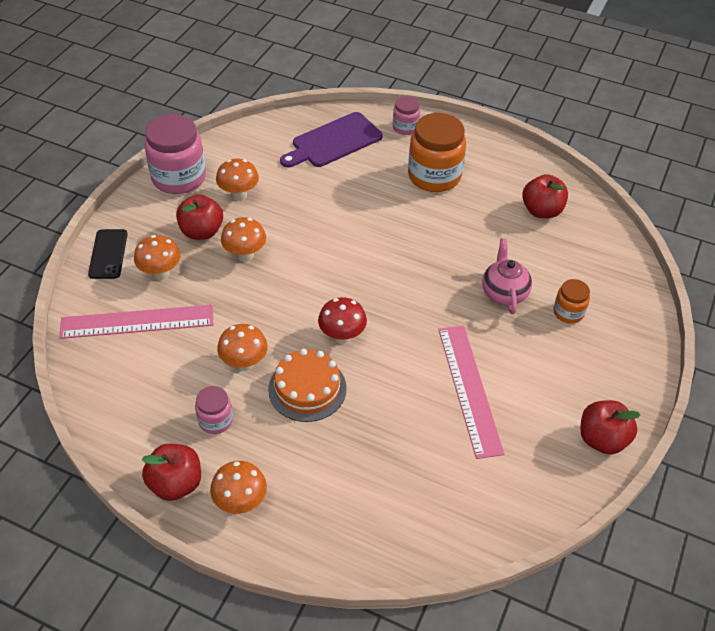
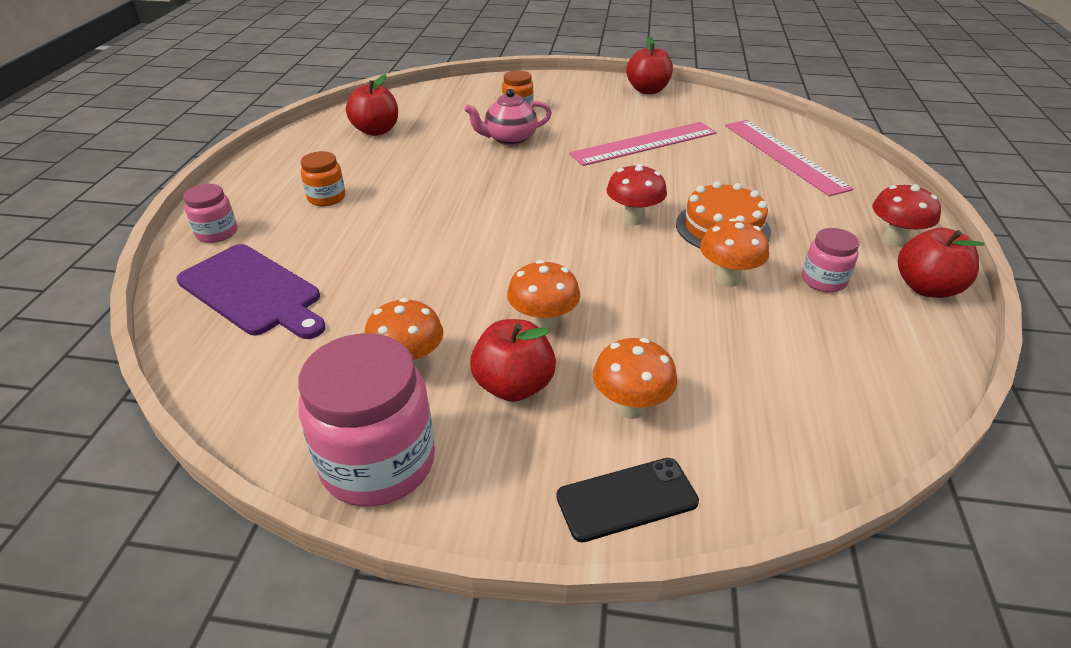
camera: 105 degrees left, 10 degrees down
(137, 322) = (742, 401): pink ruler -> pink ruler (784, 155)
(241, 502) = (894, 240): orange mushroom -> red mushroom
(434, 176) = (326, 198): orange jar -> orange jar, size x0.51

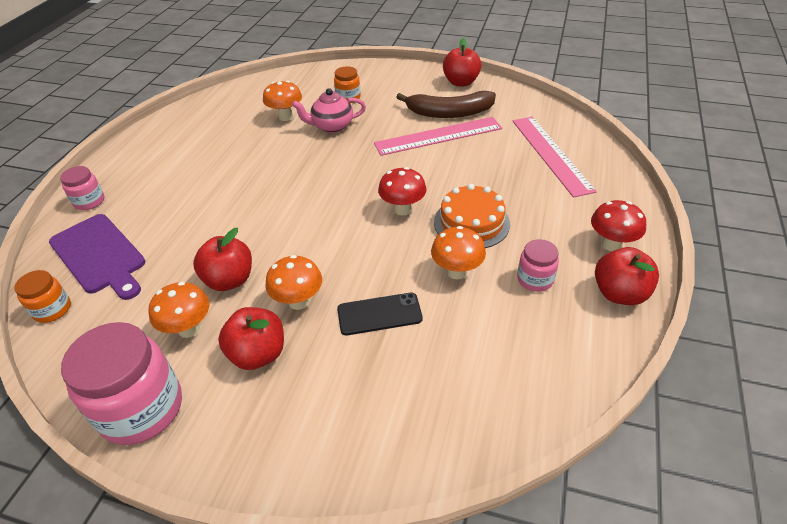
camera: 10 degrees right, 5 degrees up
(326, 198) = (176, 175): orange jar -> orange jar (52, 310)
(376, 131) = (232, 113): red apple -> red apple (229, 280)
(627, 499) = (306, 460): black phone -> black phone (379, 314)
(630, 407) = (338, 381): orange mushroom -> orange mushroom (286, 117)
(647, 120) = (449, 113): none -> brown banana

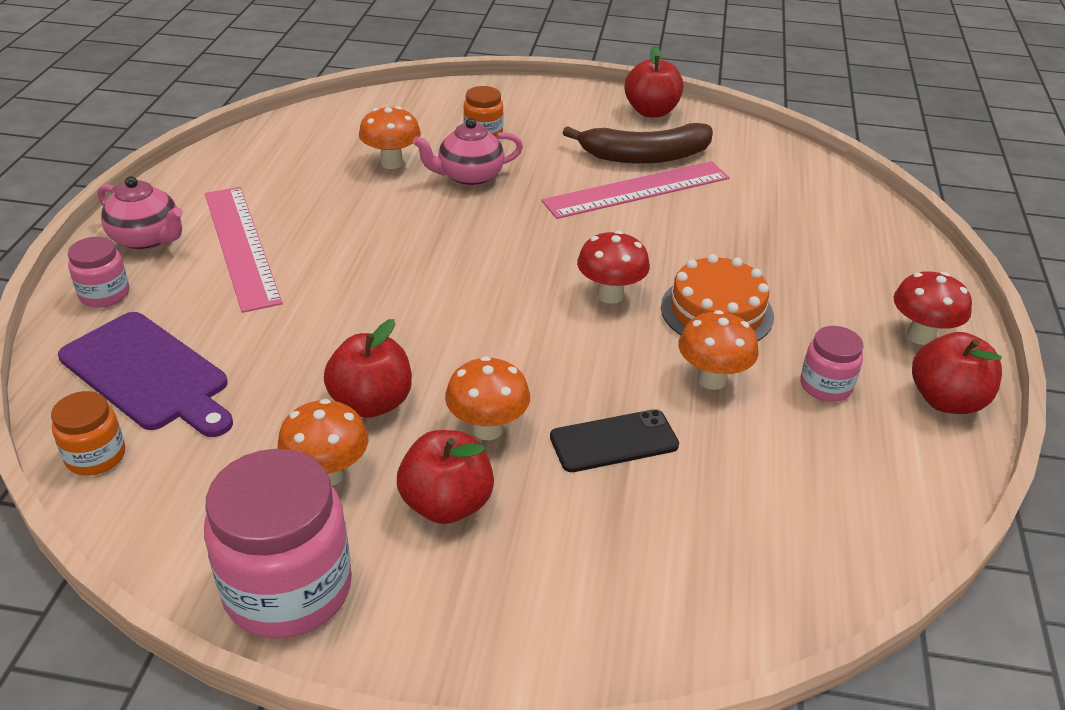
camera: 10 degrees left, 5 degrees down
(125, 166) = (147, 239): none -> pink teapot
(551, 154) = (808, 214): pink ruler -> pink ruler (241, 246)

